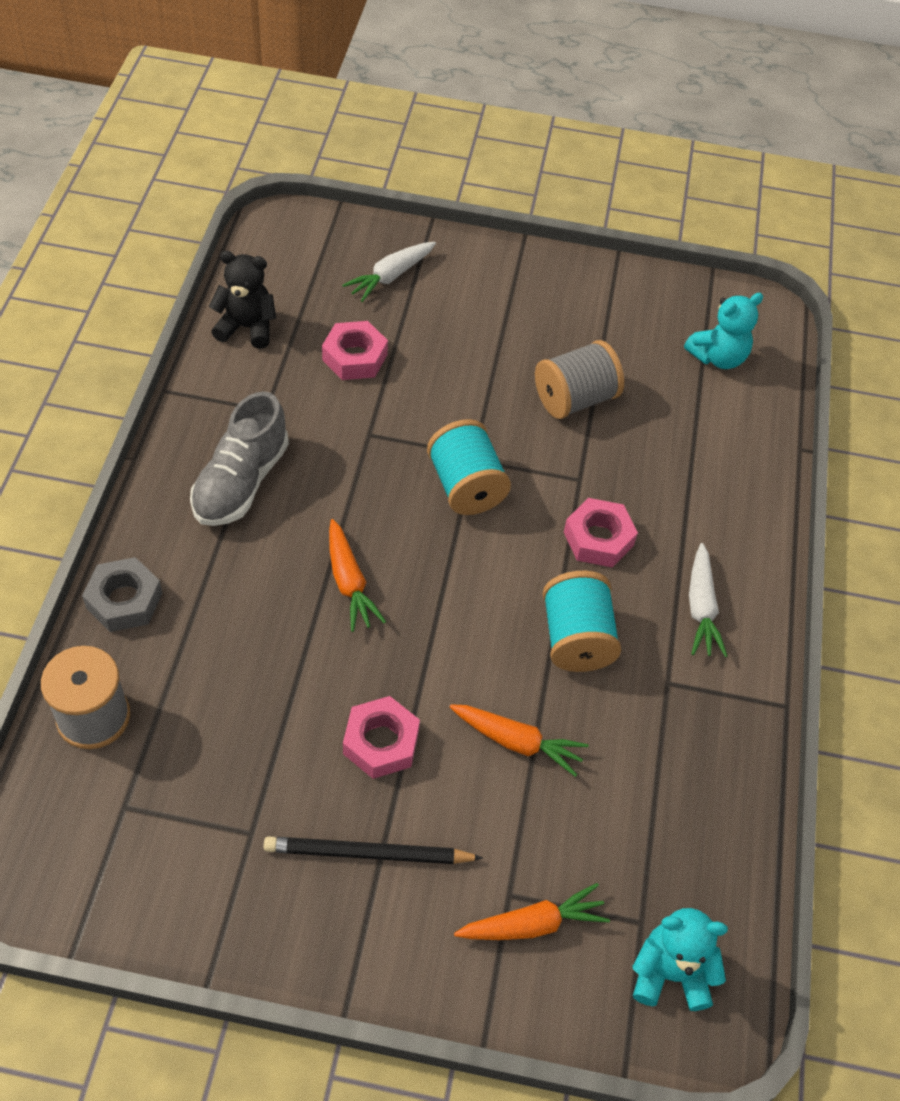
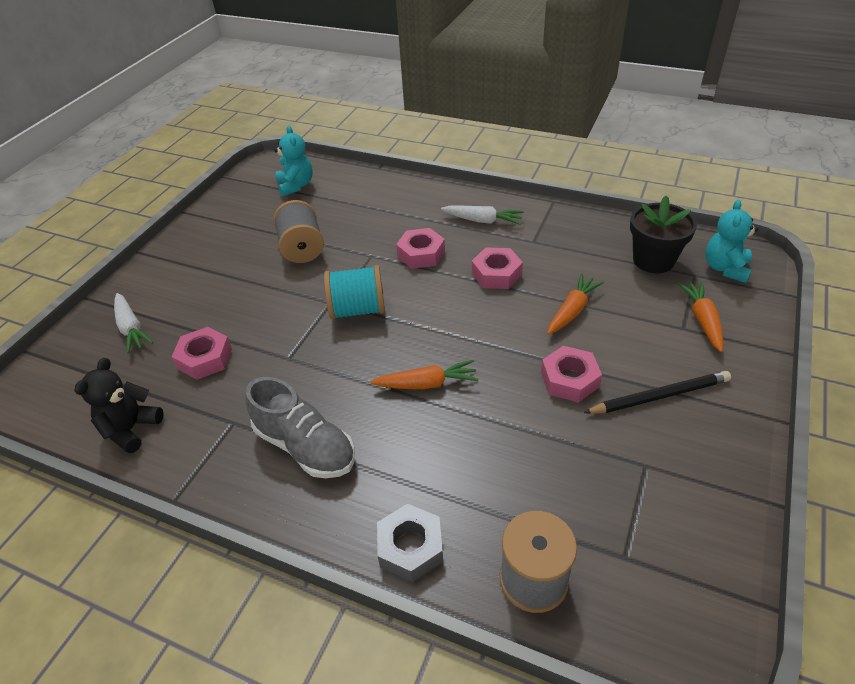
camera: 70 degrees left, 10 degrees down
(368, 854) = (659, 396): black pencil -> black pencil turned 120 degrees counterclockwise
(576, 638) = (496, 274): turquoise spool -> pink nut
(663, 859) = (653, 260): none -> black flower pot

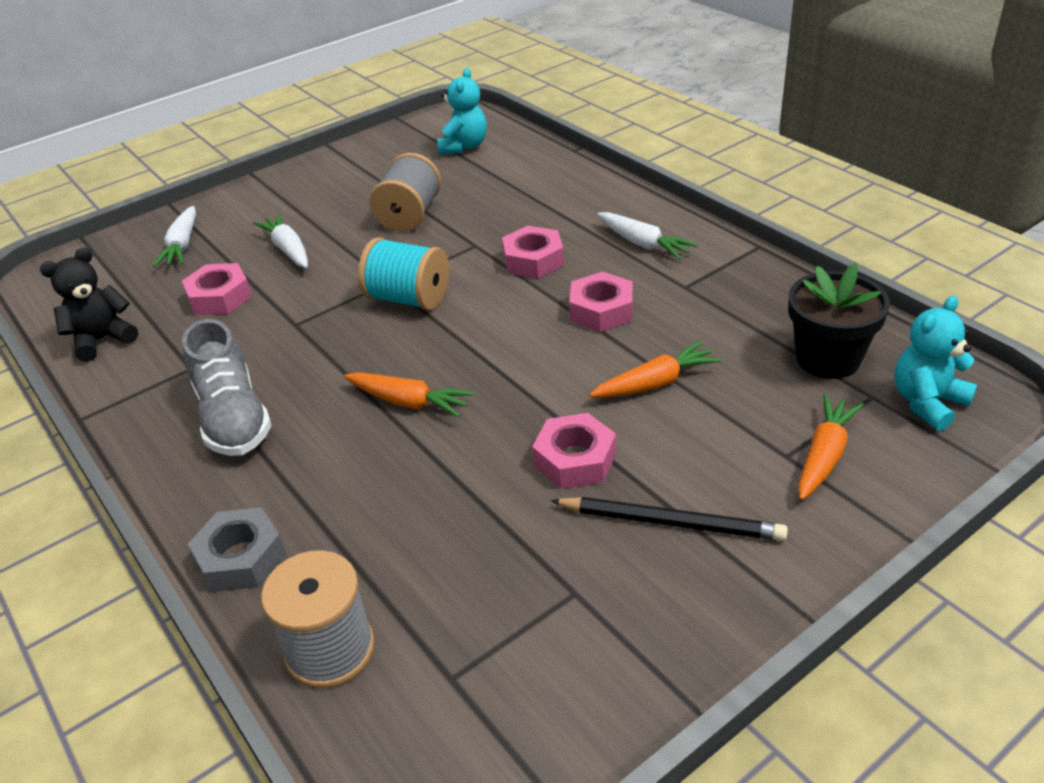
camera: 30 degrees right, 5 degrees down
(228, 302) = (288, 249): none -> white carrot

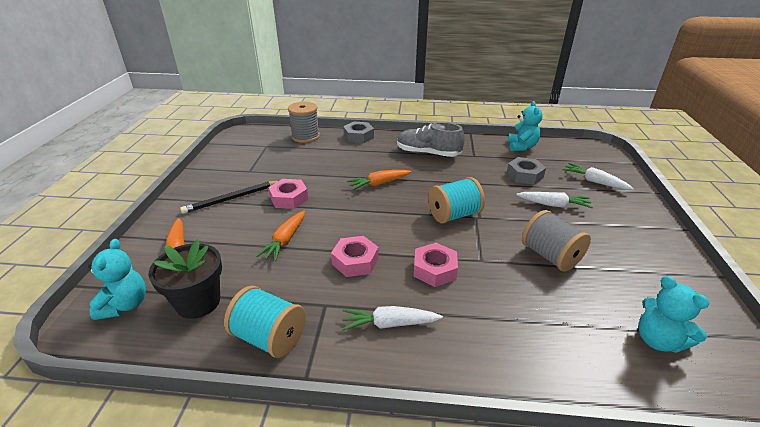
camera: 130 degrees right, 5 degrees down
(102, 340) = (521, 147): black teddy bear -> turquoise teddy bear
(219, 297) = (524, 175): pink nut -> grey nut
(768, 287) = (269, 337): none -> turquoise spool

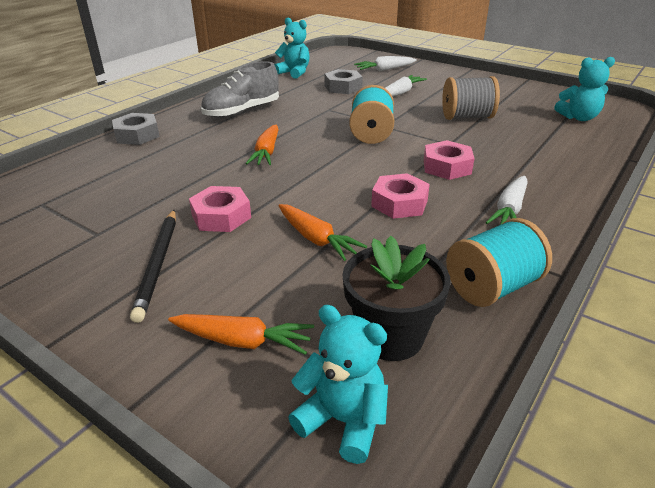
camera: 60 degrees left, 0 degrees up
(305, 136) = (70, 168): grey spool -> none

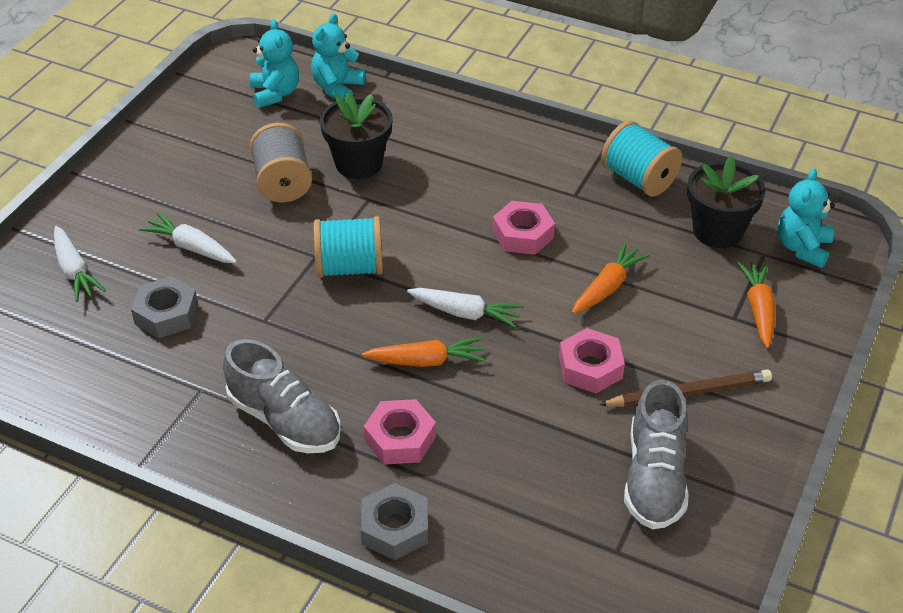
camera: 100 degrees left, 10 degrees up
(86, 230) = (654, 477): none -> grey shoe
(158, 264) = (688, 392): black pencil -> brown pencil
(294, 73) = (86, 388): turquoise teddy bear -> turquoise teddy bear (337, 88)
(447, 167) = (432, 201): pink nut -> pink nut (400, 438)
(494, 142) = (359, 163): none -> black flower pot
(509, 210) = (514, 162): white carrot -> white carrot (465, 313)

